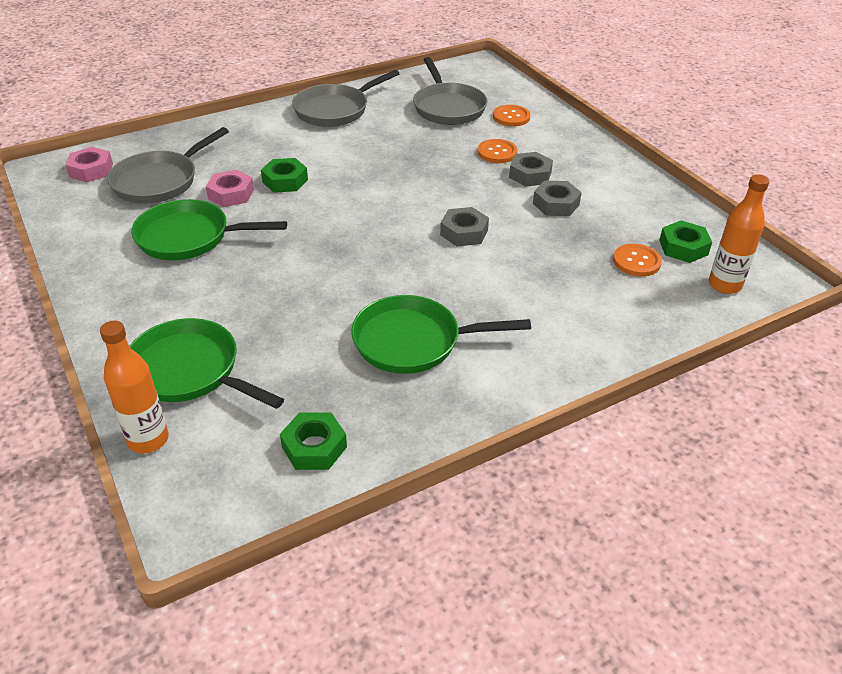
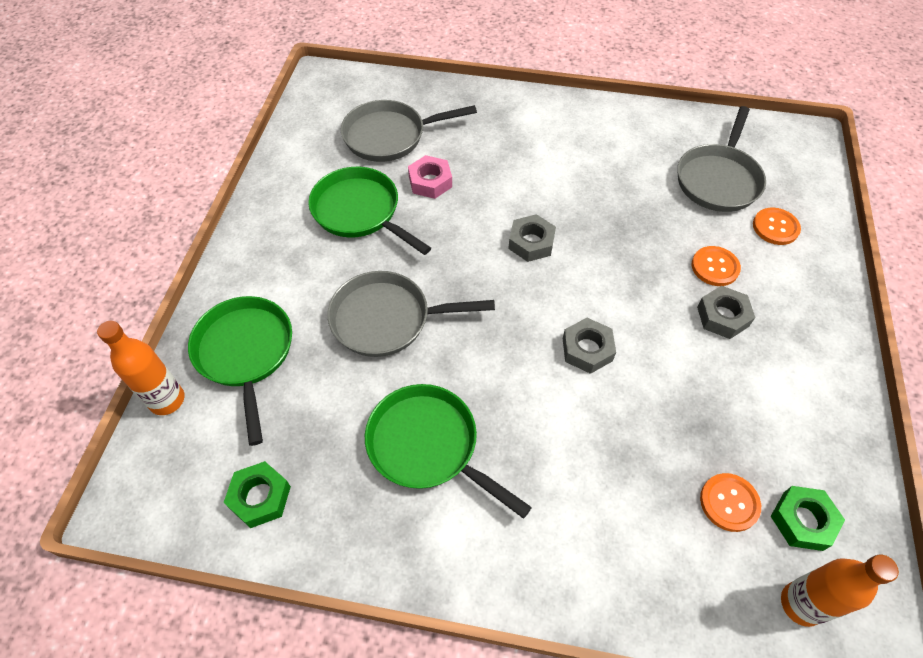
camera: 40 degrees right, 15 degrees up
(91, 170) = (352, 96): pink nut -> none
(285, 181) = (485, 191): green nut -> none
(335, 110) = (604, 127): grey pan -> grey pan (387, 319)
(556, 204) = (714, 371): grey nut -> grey nut (531, 242)

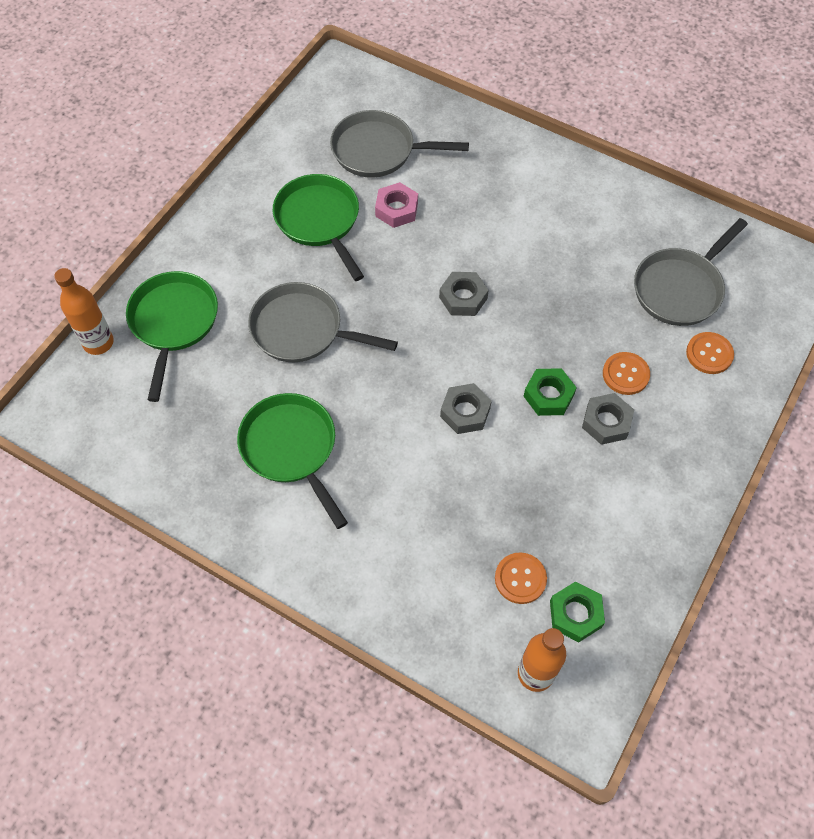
camera: 20 degrees right, 5 degrees up
(260, 497) = (144, 444): green nut -> green nut (548, 395)

